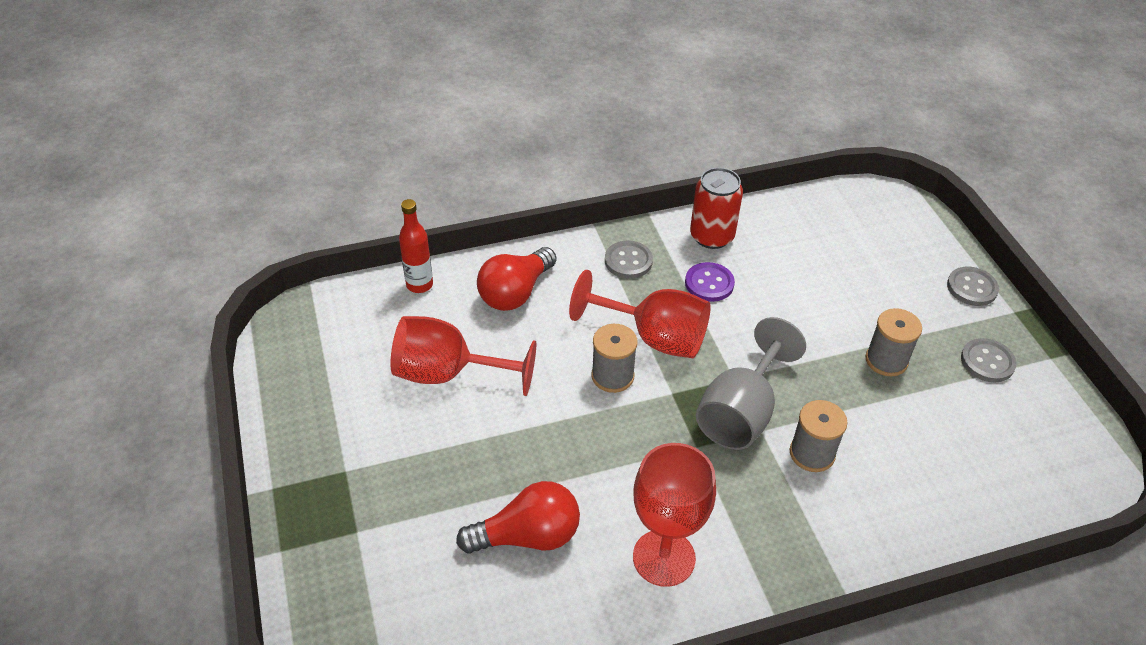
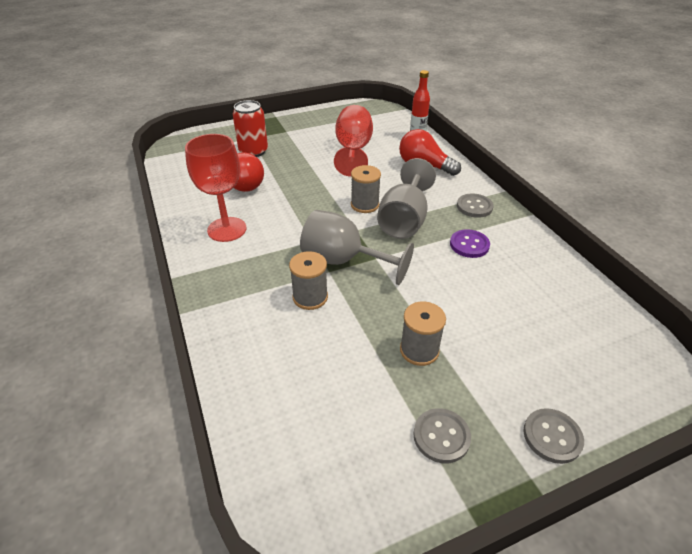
camera: 85 degrees right, 5 degrees down
(654, 337) = (404, 220): red goblet -> grey goblet
(711, 236) = (524, 245): red can -> red can (253, 151)

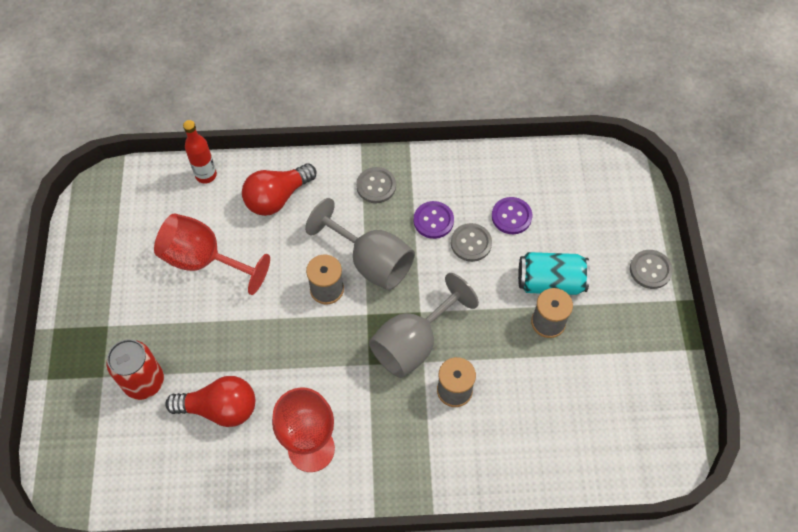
camera: 70 degrees left, 20 degrees up
(441, 436) = (630, 341): grey button -> grey button (471, 243)
(466, 341) = (550, 282): none -> turquoise can
(517, 294) = (511, 216): none -> purple button

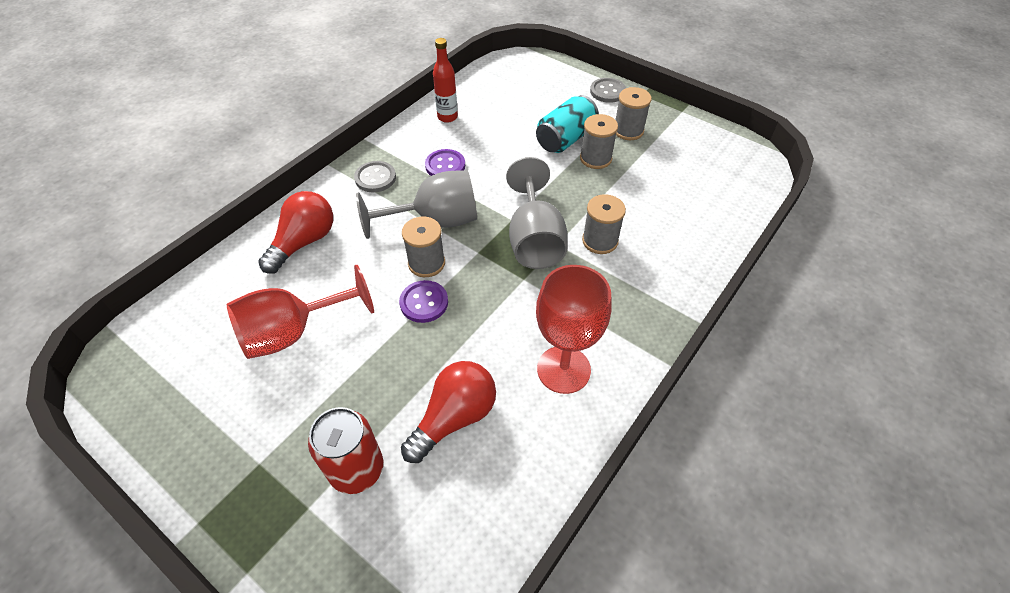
camera: 50 degrees left, 10 degrees down
(206, 175) = (216, 276): red bottle -> red bottle (447, 117)
(277, 197) = (304, 242): red light bulb -> red light bulb turned 150 degrees counterclockwise
(471, 243) = (488, 158): grey button -> none
(511, 216) = (492, 126): purple button -> purple button (424, 302)
(610, 323) = (628, 131): none -> grey spool

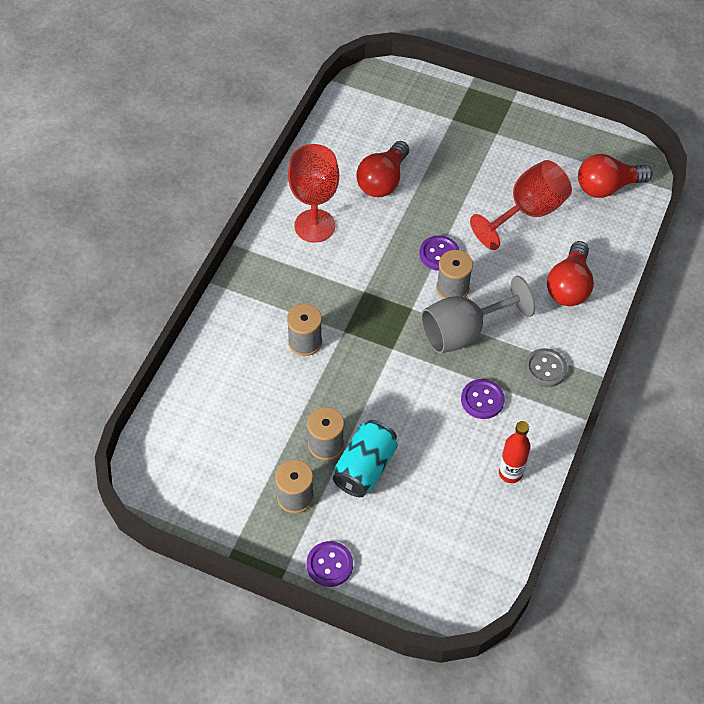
camera: 165 degrees right, 5 degrees up
(176, 344) = (607, 187): none -> red light bulb
(356, 469) = (433, 142): red can -> none
(534, 239) = (365, 331): grey goblet -> none
(607, 91) = (329, 564): grey button -> purple button

